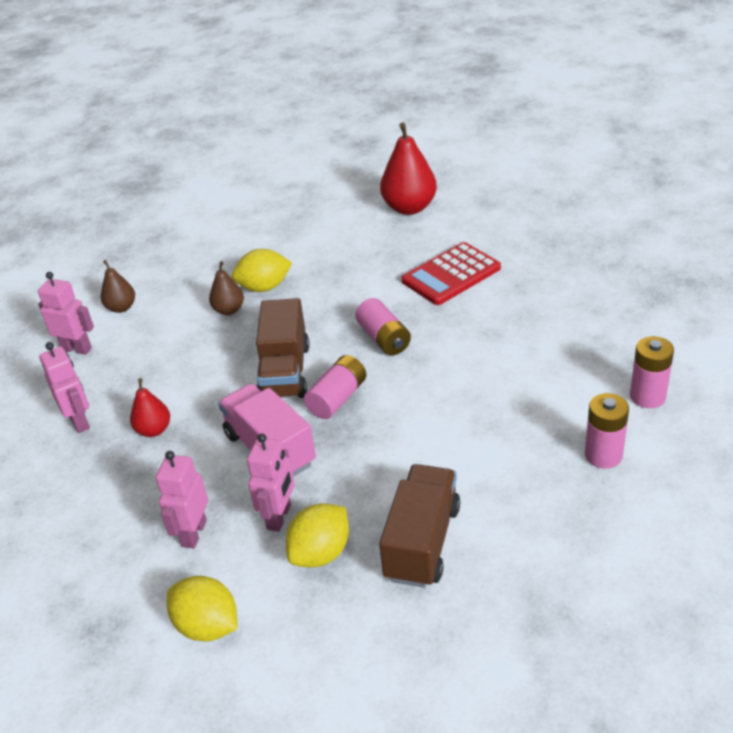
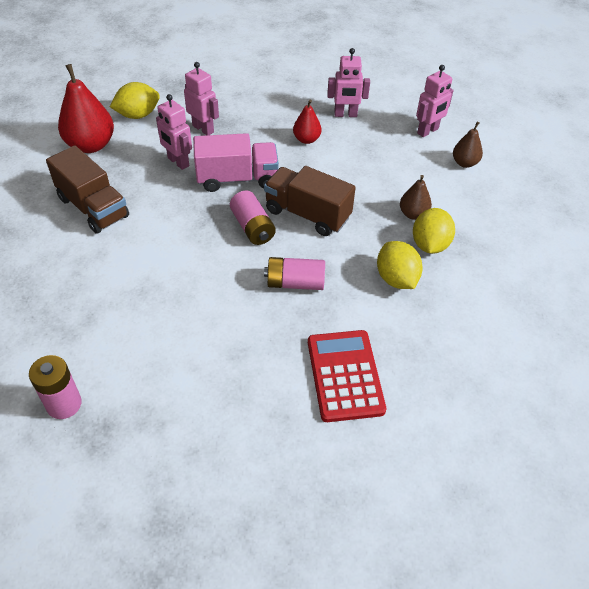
camera: 115 degrees right, 10 degrees up
(321, 553) = (134, 167): yellow lemon -> yellow lemon (396, 279)
(409, 208) = (497, 411): red pear -> red pear (91, 145)
(603, 455) = (49, 332): pink battery -> none

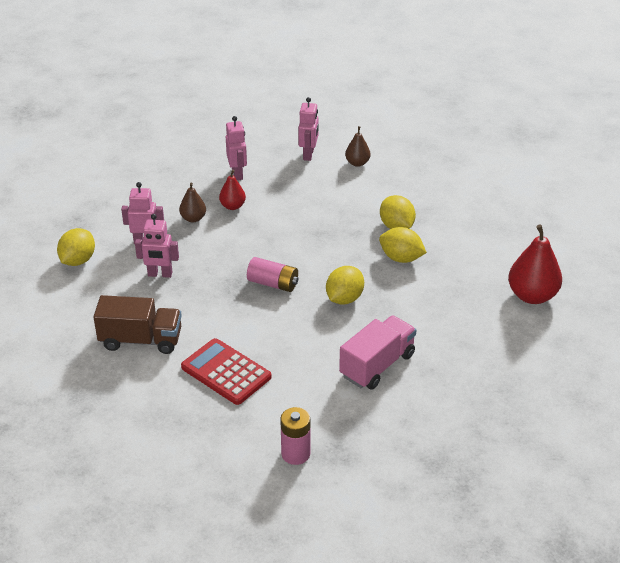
camera: 40 degrees left, 10 degrees down
(91, 145) = (73, 302): red pear -> red pear (532, 296)
(237, 179) = (219, 260): pink truck -> pink truck (377, 365)
(295, 283) = (344, 298): pink battery -> yellow lemon
(307, 214) = (298, 254): brown truck -> none
(345, 115) = (237, 174): pink robot -> pink robot turned 60 degrees counterclockwise
(345, 375) = (437, 328): red calculator -> red calculator (226, 372)
(413, 214) = (364, 214): brown pear -> brown pear (193, 218)

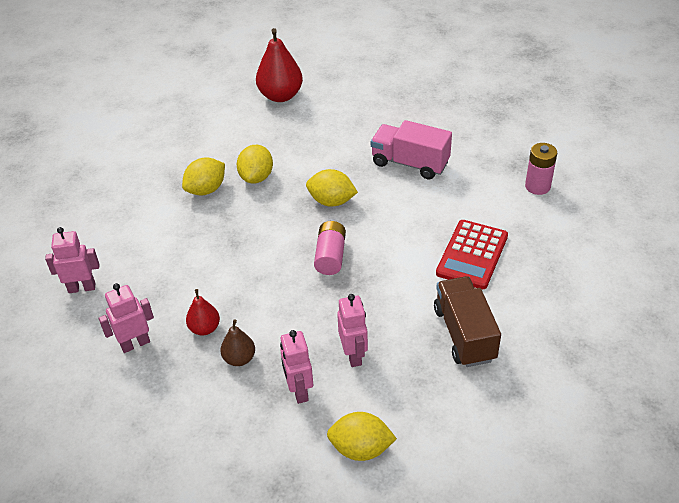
camera: 105 degrees left, 5 degrees up
(357, 163) = (94, 242): brown pear -> none

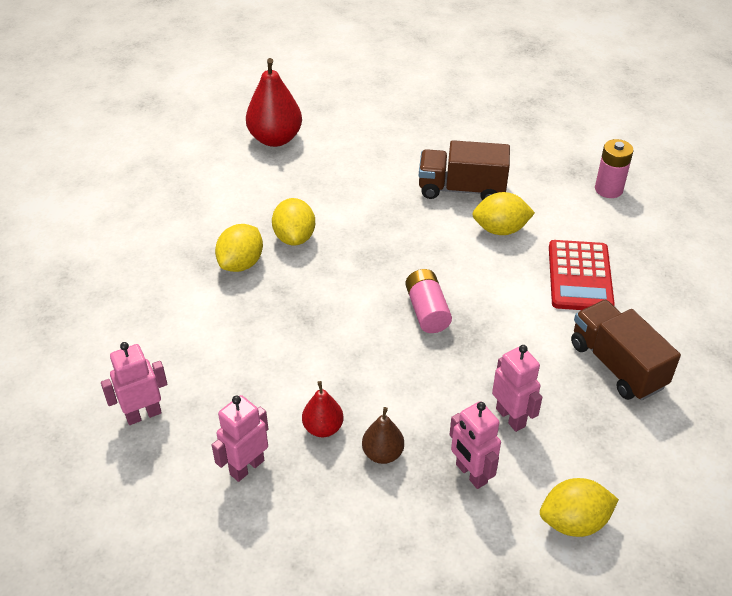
camera: 20 degrees left, 0 degrees up
(331, 201) = (396, 248): yellow lemon -> yellow lemon (500, 229)
(410, 163) = (461, 189): pink truck -> brown truck

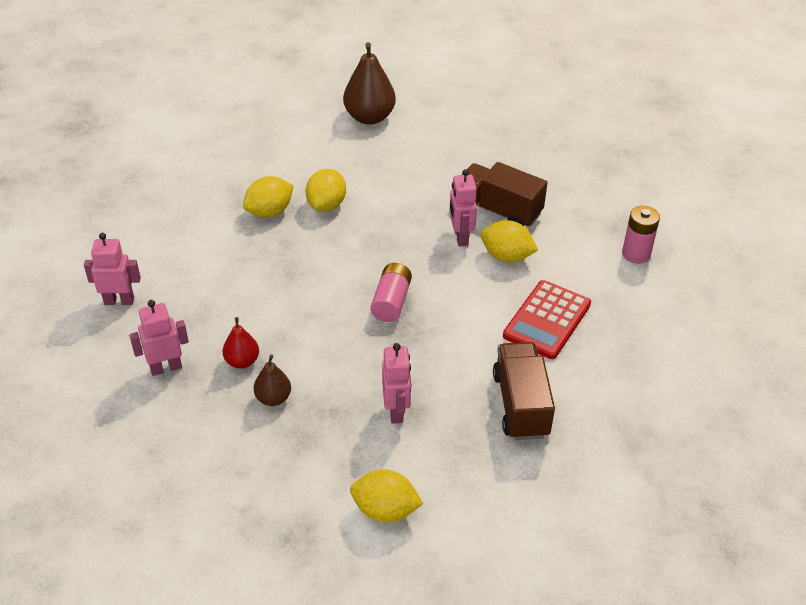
camera: 25 degrees right, 0 degrees up
(275, 139) = (369, 117): red pear -> brown pear
(471, 474) = (330, 440): pink robot -> pink robot (460, 237)

